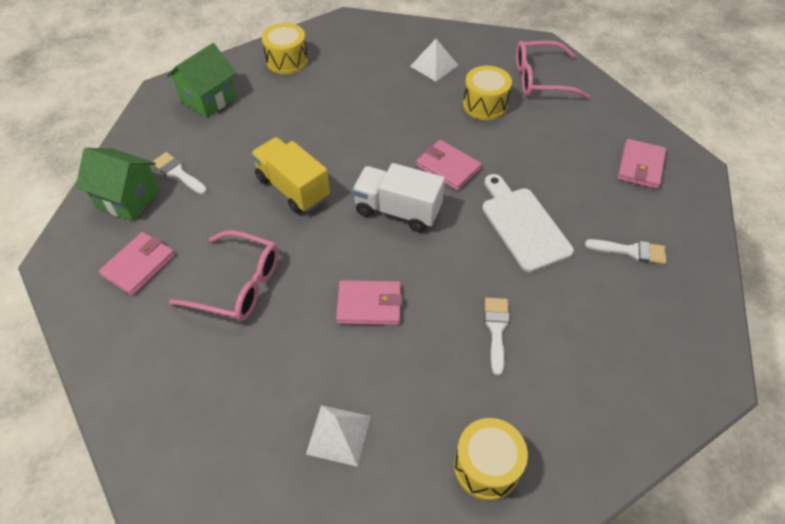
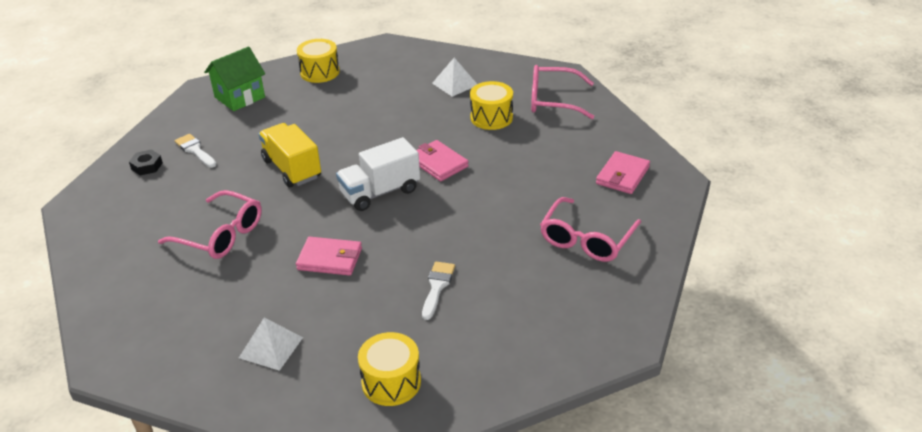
camera: 10 degrees right, 15 degrees down
(128, 199) = (147, 166): green house -> black nut
(139, 265) = (141, 214): pink wallet -> none
(397, 210) = (380, 192): white truck -> white truck turned 60 degrees counterclockwise
(523, 225) = (492, 212): white cutting board -> none
(631, 251) = (586, 239): white brush -> pink glasses

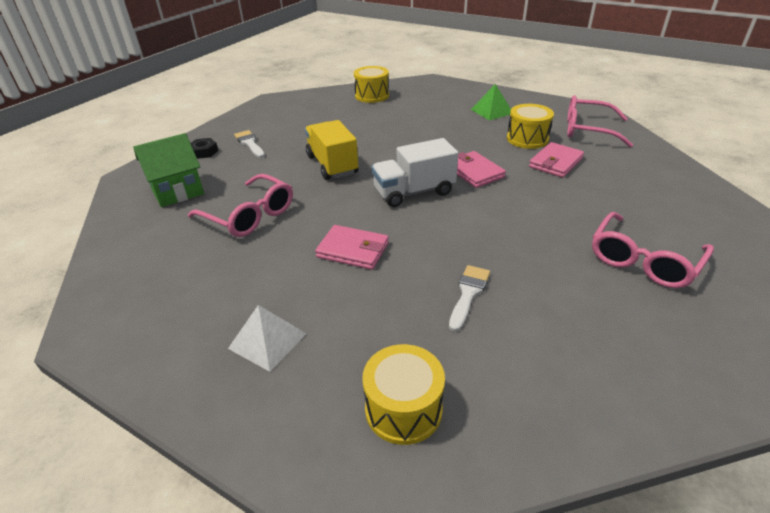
camera: 10 degrees right, 0 degrees up
(239, 97) = (300, 108): green house -> green house (177, 191)
(455, 84) = (492, 111): white pyramid -> green pyramid
(622, 175) = (673, 199): pink wallet -> pink wallet (555, 163)

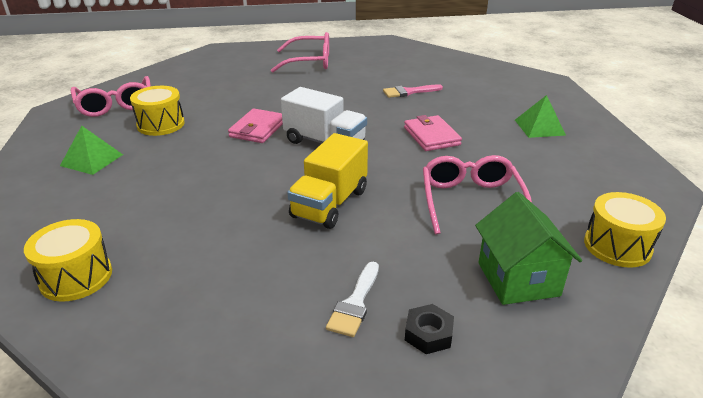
camera: 130 degrees left, 5 degrees down
(177, 191) = (518, 279): green house -> green house turned 60 degrees clockwise
(267, 340) = (539, 127): white pyramid -> green pyramid
(403, 409) = (502, 84): yellow drum -> yellow drum (617, 246)
(468, 293) = (409, 92): white brush -> pink brush
(555, 163) = (203, 104): pink wallet -> none

